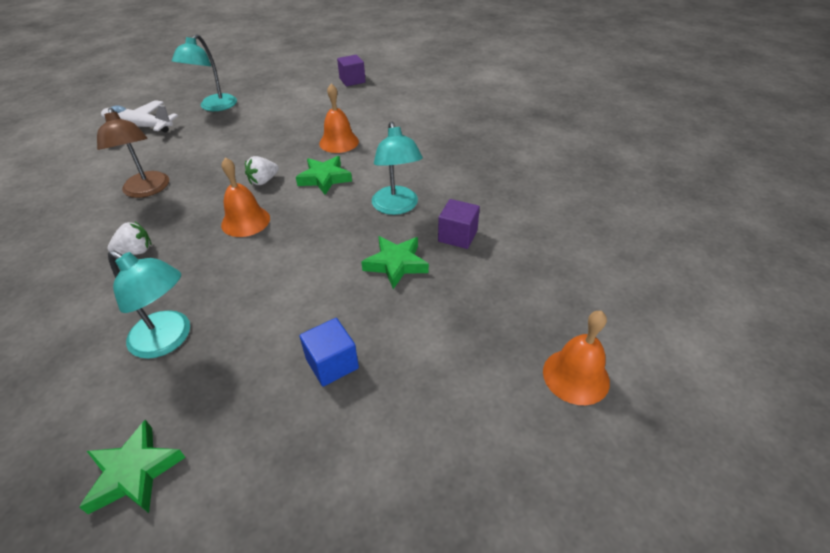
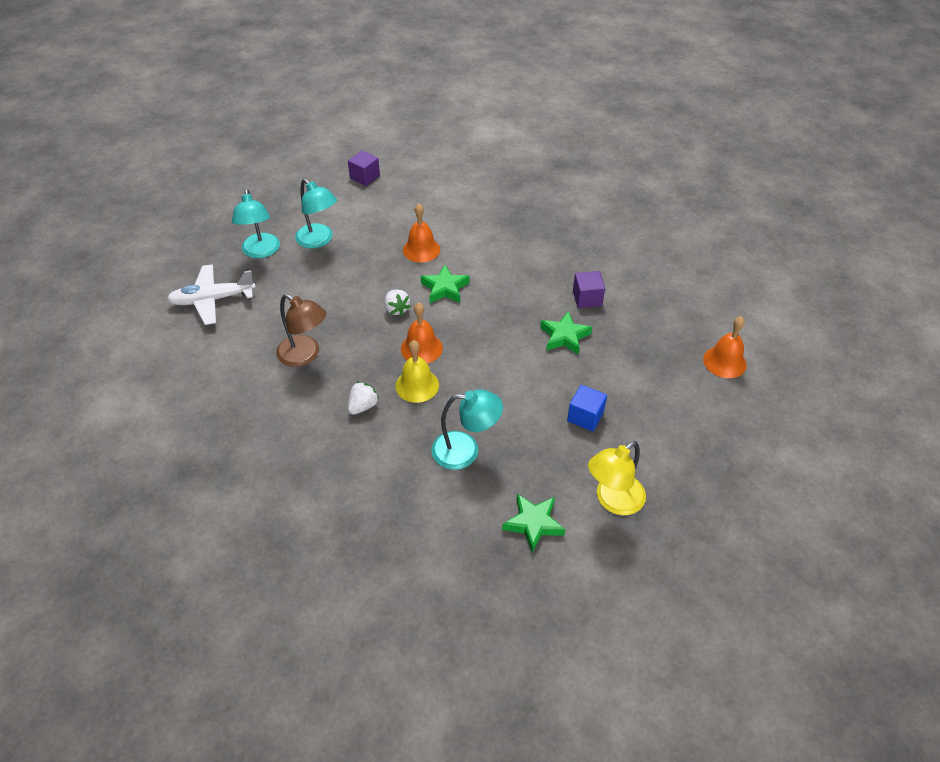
camera: 30 degrees left, 5 degrees up
(202, 253) = (417, 385): none -> yellow bell
(256, 498) = (613, 501): none -> yellow lamp
(263, 181) = (396, 309): white strawberry -> white strawberry turned 45 degrees counterclockwise
(397, 207) = (524, 292): turquoise lamp -> turquoise lamp (319, 240)

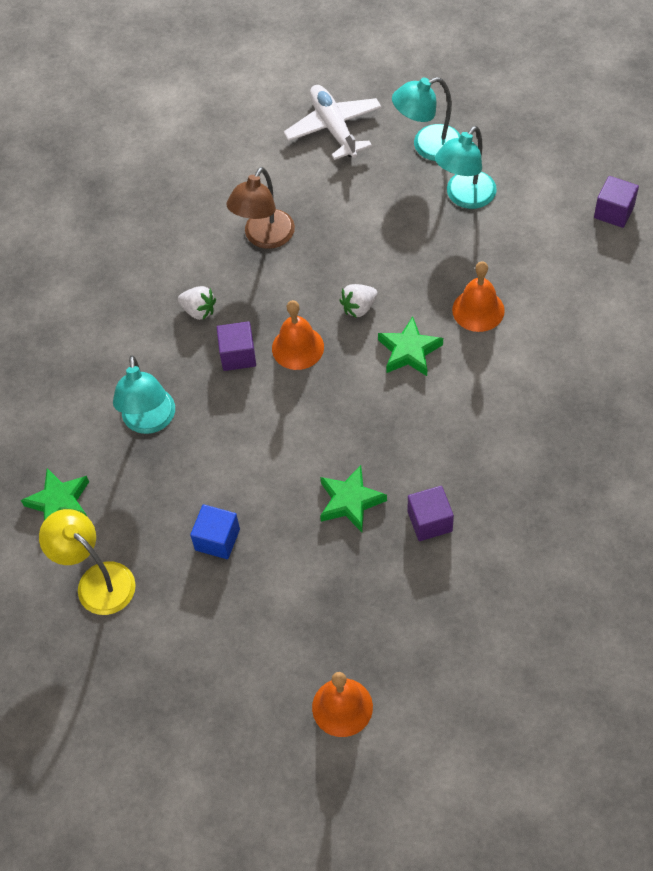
camera: 85 degrees right, 10 degrees up
(417, 385) = (238, 355): yellow bell -> purple cube

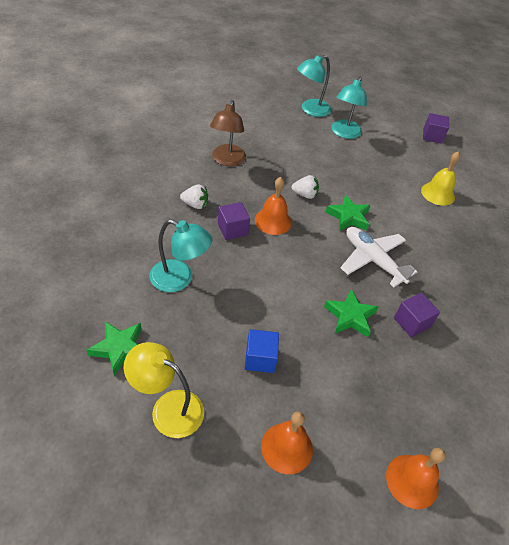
camera: 25 degrees left, 10 degrees down
(149, 421) = (179, 279): turquoise lamp -> turquoise lamp turned 45 degrees counterclockwise
(333, 128) = (250, 103): white plane -> white plane (372, 260)
(359, 308) = (305, 195): white strawberry -> white strawberry turned 120 degrees counterclockwise
(478, 310) = (380, 190): orange bell -> orange bell (287, 447)
(568, 323) = (438, 193): none -> yellow bell

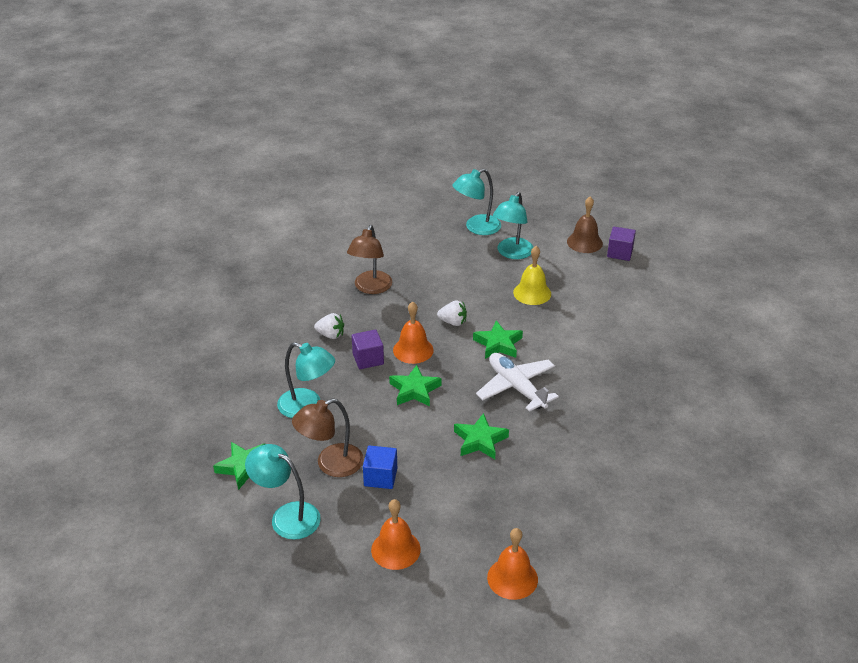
camera: 10 degrees right, 10 degrees down
(168, 408) = (287, 516): yellow lamp -> turquoise lamp
(208, 344) = (331, 464): none -> brown lamp
(280, 262) = (414, 390): none -> green star
(401, 126) = (584, 242): none -> brown bell
(411, 322) = (545, 446): purple cube -> none
(438, 193) = (609, 317): yellow bell -> yellow bell (532, 293)

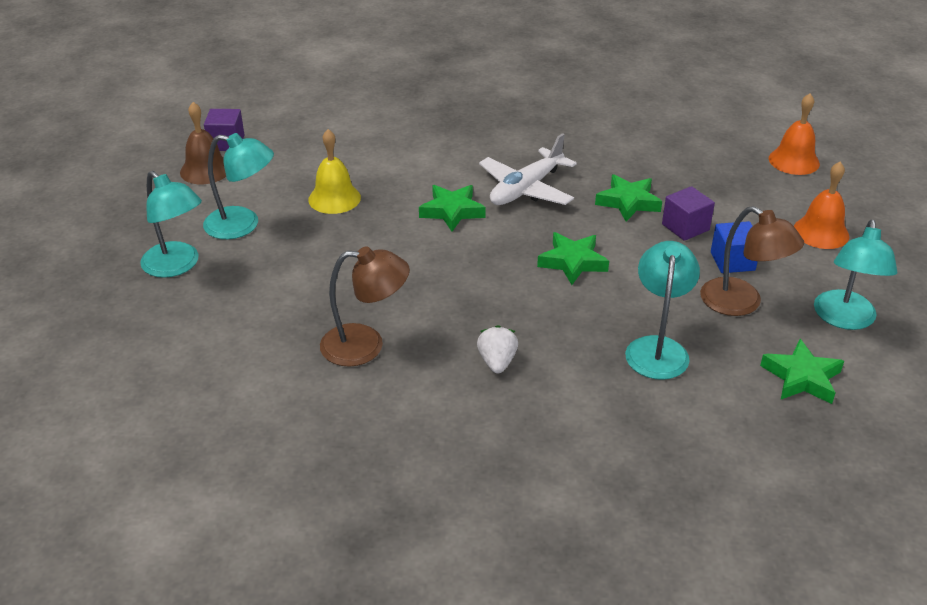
camera: 105 degrees left, 0 degrees up
(368, 359) = (532, 313): purple cube -> purple cube (685, 227)
(413, 350) = (495, 277): orange bell -> none
(453, 322) = (421, 253): white strawberry -> none

